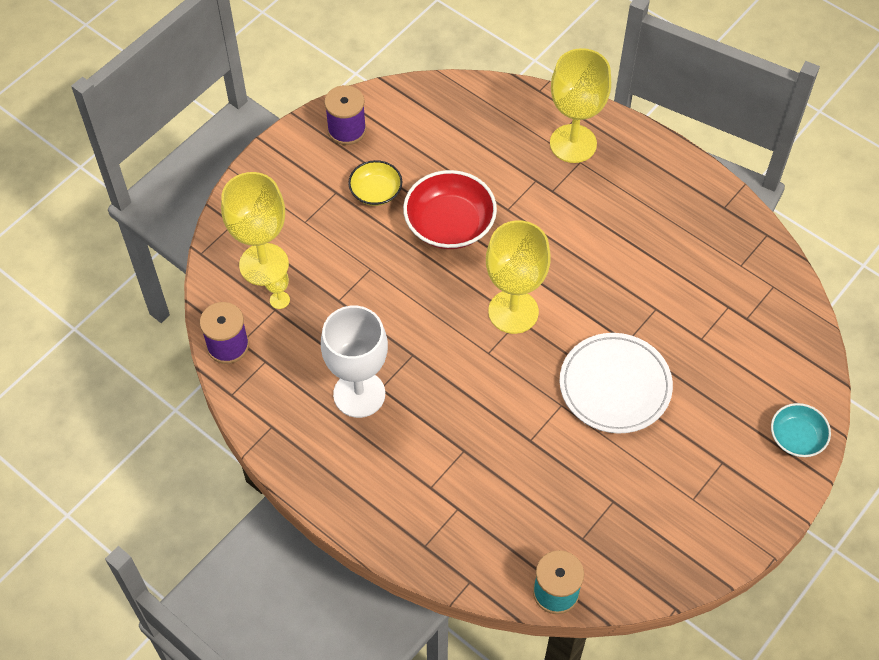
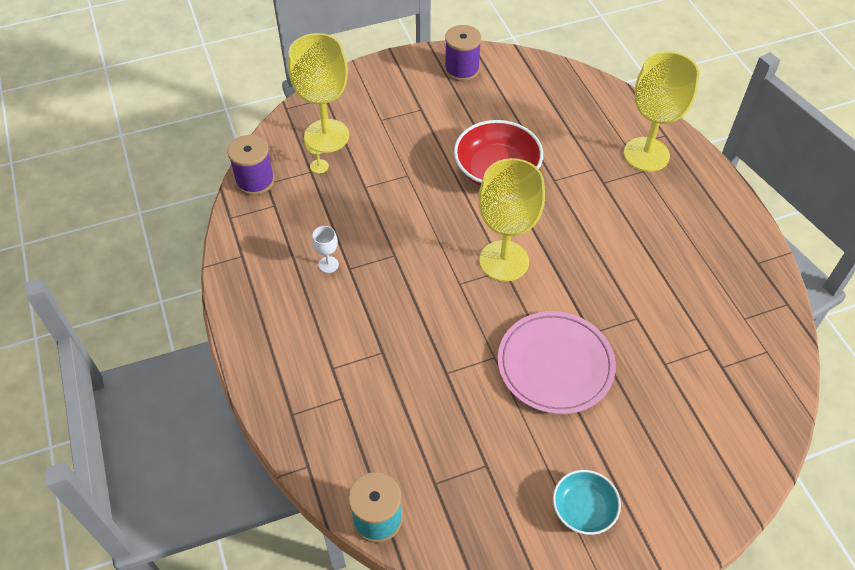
camera: 30 degrees right, 5 degrees down
(359, 394) = (328, 264): white goblet -> white goblet, size x0.40
(376, 191) = (453, 121): yellow bowl -> none
(615, 385) = (555, 364): white plate -> pink plate
(796, 437) = (708, 501): turquoise bowl -> turquoise bowl (583, 509)

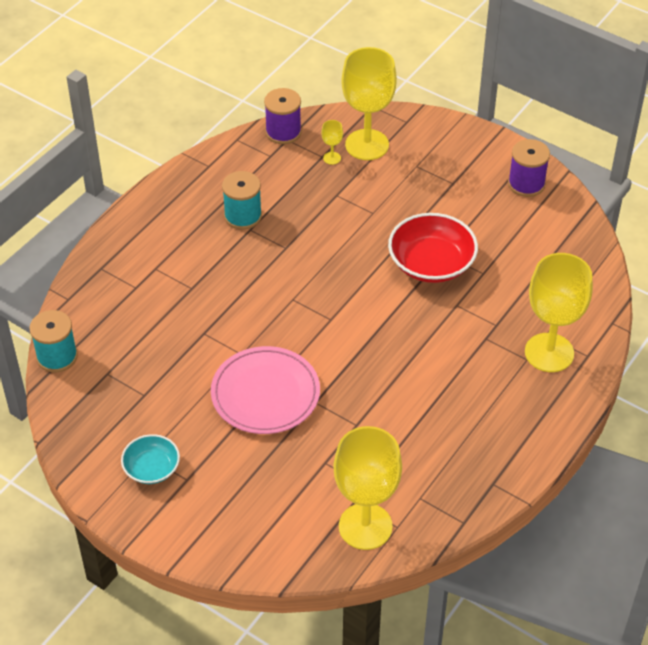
camera: 55 degrees right, 5 degrees down
(328, 264) = (243, 216): white goblet -> turquoise spool
(504, 261) = (339, 314): yellow goblet -> yellow goblet (365, 526)

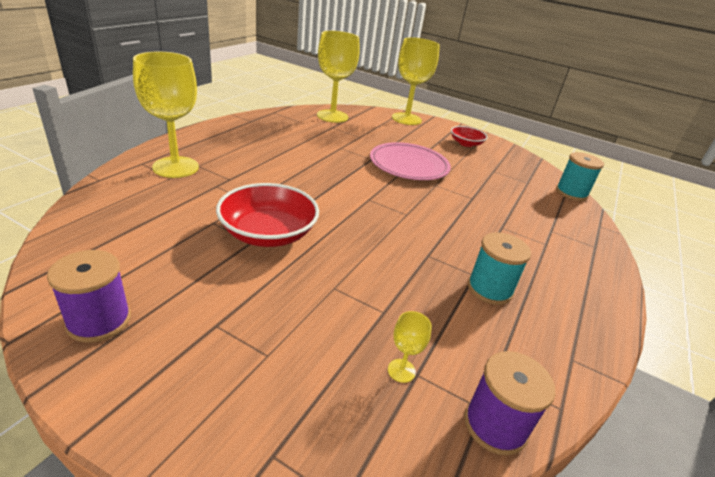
camera: 170 degrees right, 15 degrees down
(152, 468) = (466, 143): turquoise bowl -> red bowl
(367, 145) = (348, 397): yellow goblet -> yellow goblet (406, 119)

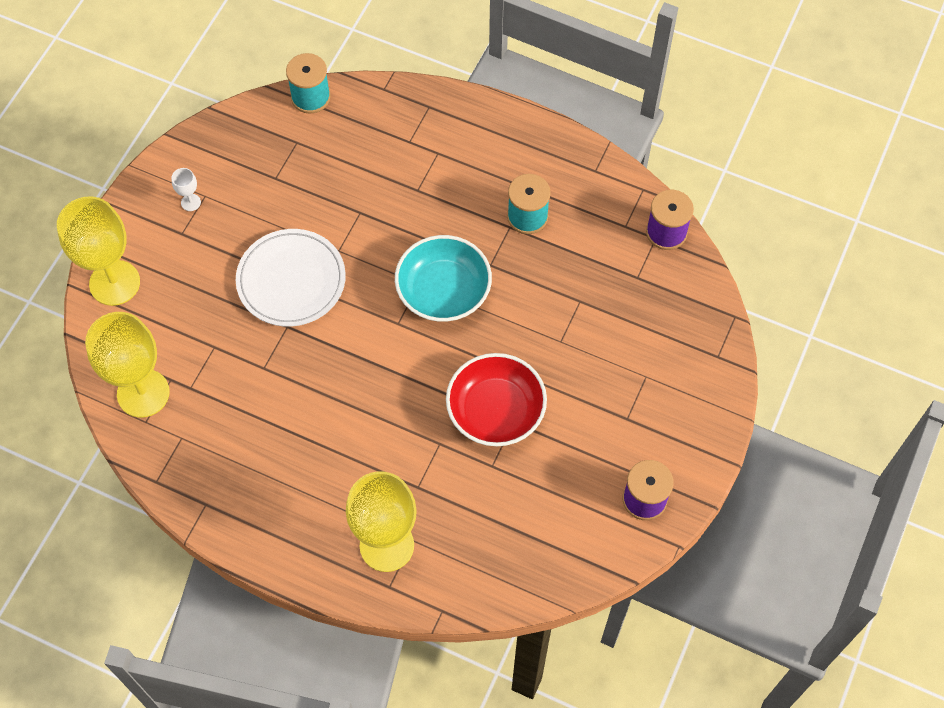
camera: 90 degrees left, 30 degrees up
(399, 225) = (443, 291): none -> turquoise bowl
(401, 370) = (636, 287): yellow goblet -> none
(409, 165) = (291, 280): pink plate -> white plate
(466, 143) = (191, 202): red bowl -> white goblet

